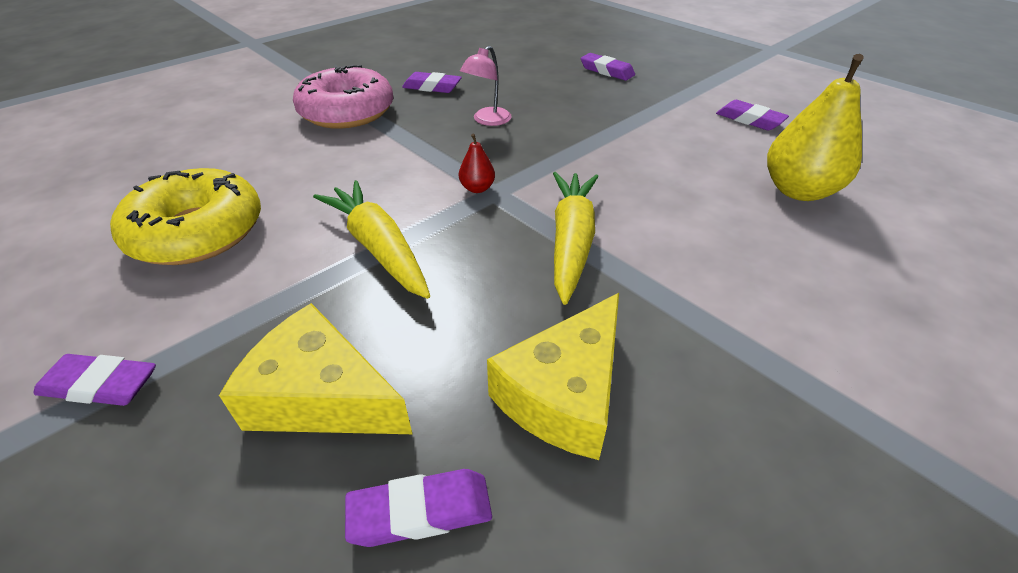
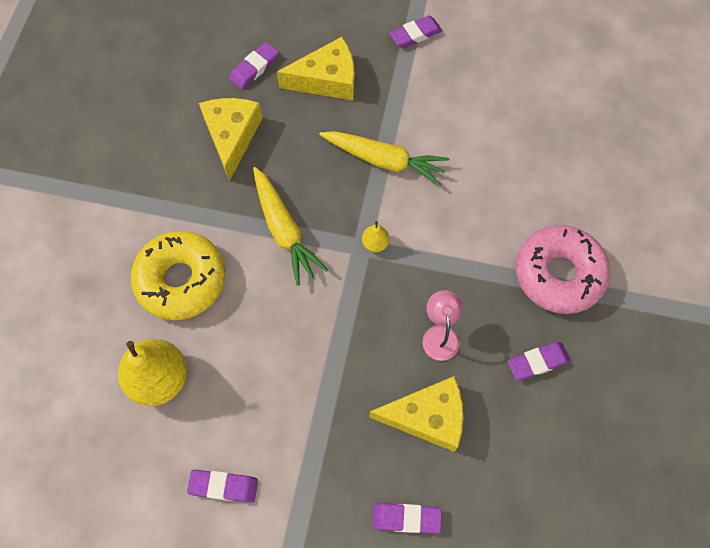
camera: 145 degrees right, 25 degrees up
(198, 232) = (490, 112): yellow donut -> yellow donut (181, 280)
(477, 188) = (375, 243): red pear -> yellow pear
(546, 95) = (427, 417): none -> yellow cheese

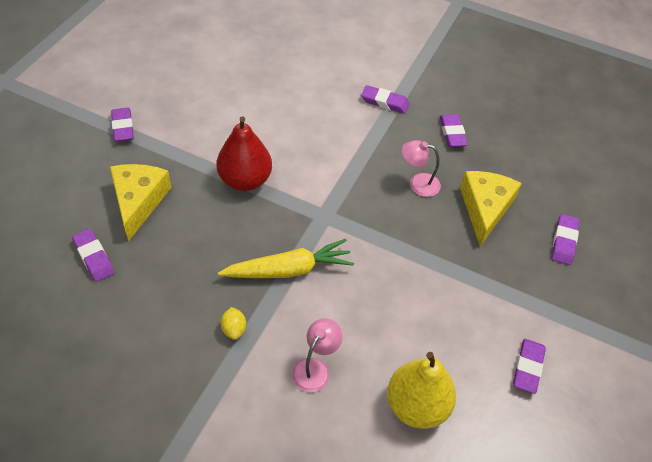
camera: 80 degrees left, 15 degrees down
(181, 280) = (315, 368): yellow donut -> pink lamp
(206, 201) = (234, 329): none -> yellow lemon
(232, 136) = (167, 293): yellow cheese -> none
(375, 243) = (324, 206): yellow pear -> none
(384, 161) = (245, 180): yellow carrot -> red pear
(558, 274) = (385, 102): pink donut -> purple eraser

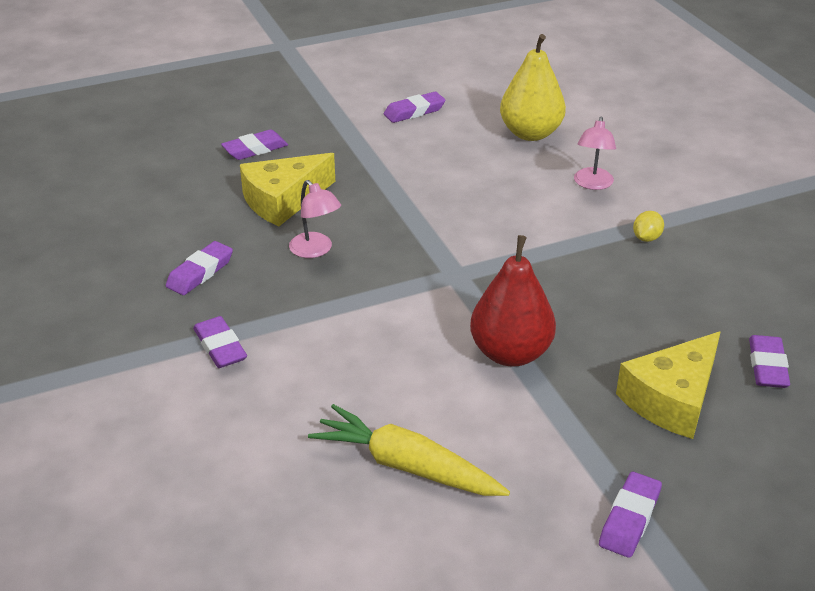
camera: 135 degrees left, 15 degrees down
(289, 270) = (546, 252): yellow carrot -> yellow carrot (406, 466)
(315, 368) = (592, 184): pink lamp -> pink lamp turned 60 degrees counterclockwise

